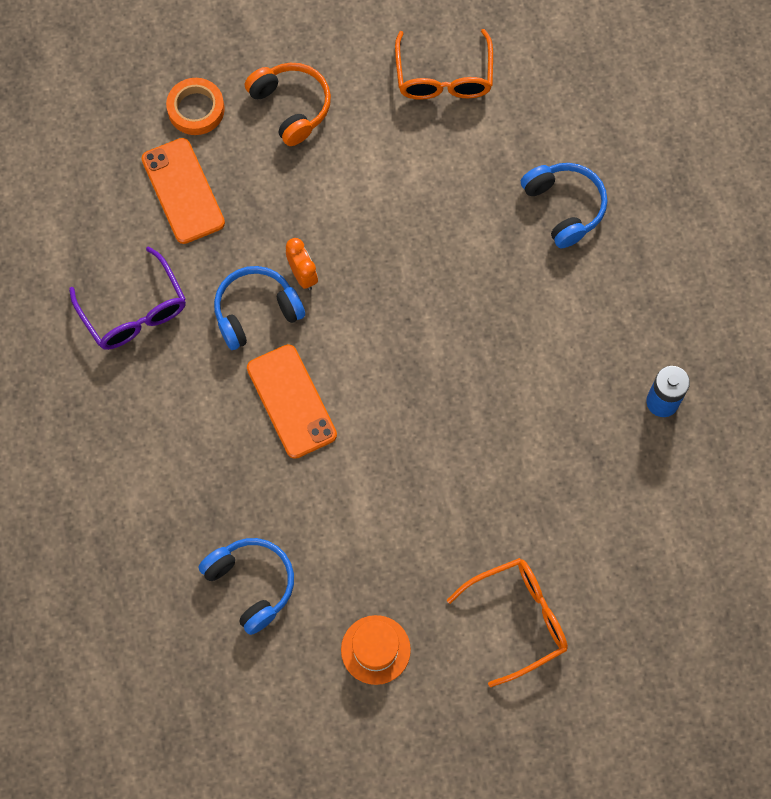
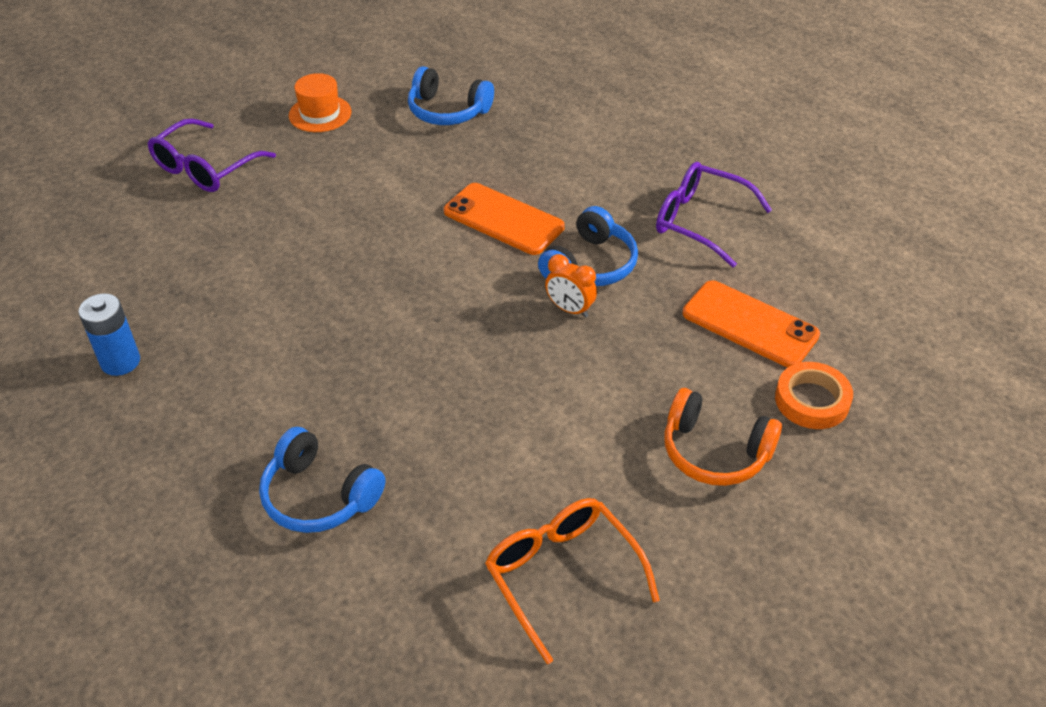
camera: 150 degrees right, 25 degrees down
(518, 619) = (205, 168): orange glasses -> purple glasses

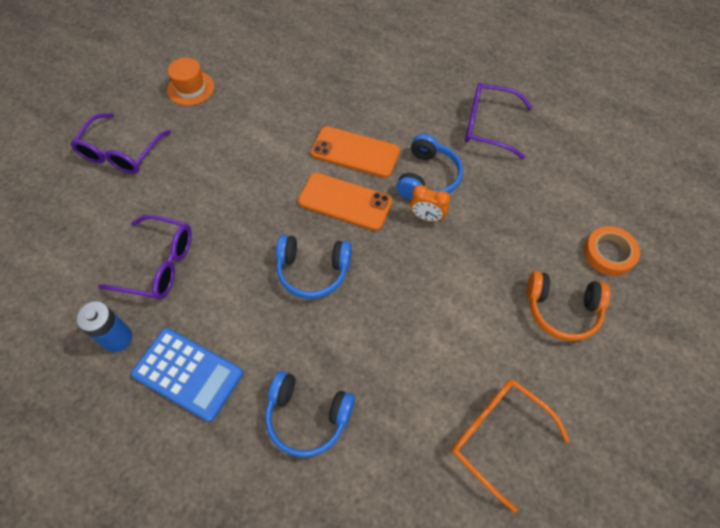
camera: 15 degrees left, 15 degrees up
(189, 417) = (188, 374): none -> blue calculator
(202, 294) = (159, 264): none -> purple glasses
(447, 111) = (283, 68): blue headphones -> blue headphones (313, 271)
(750, 324) = (549, 202): orange phone -> orange phone (345, 201)

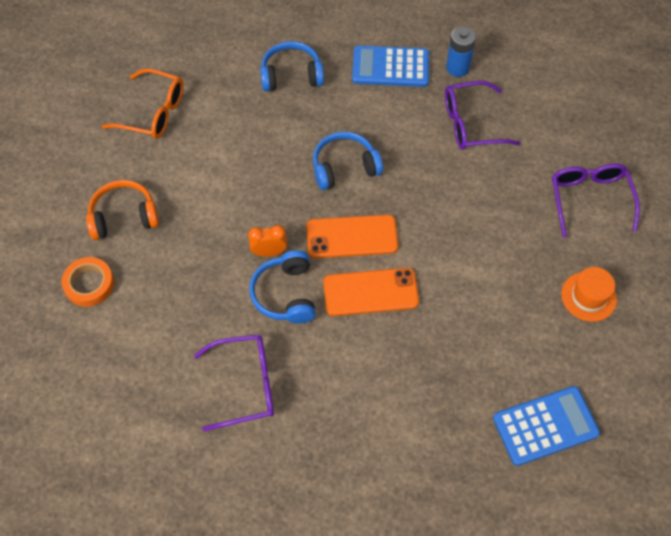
camera: 155 degrees right, 0 degrees up
(287, 32) = (545, 426): none -> blue calculator

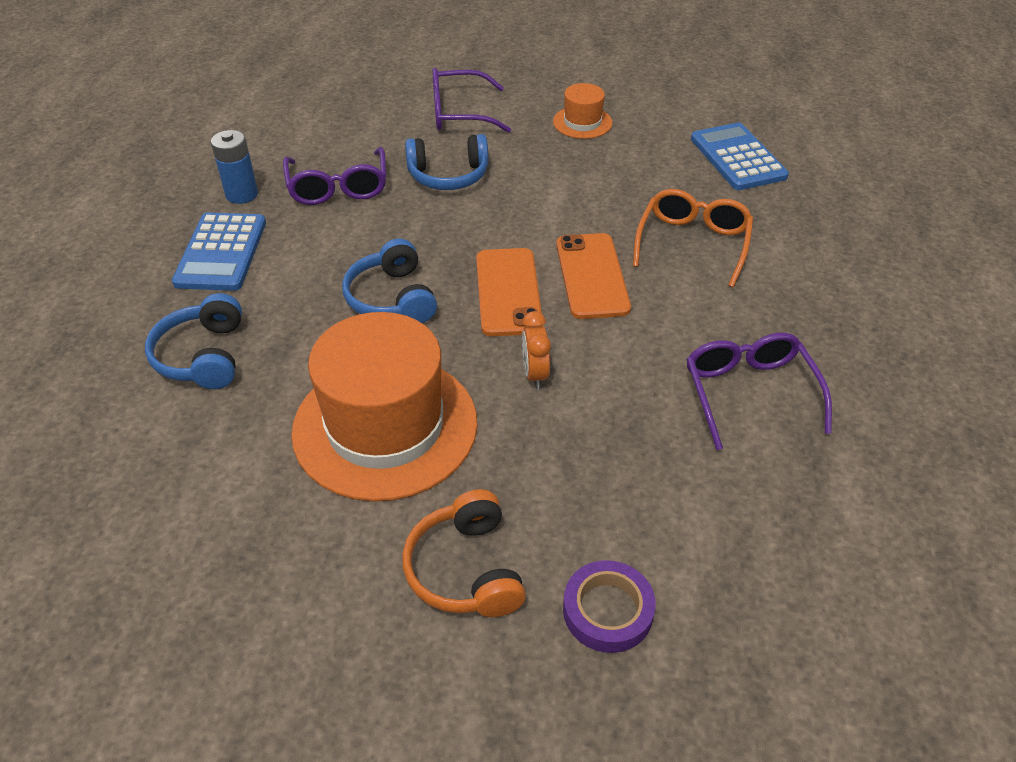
camera: 90 degrees left, 15 degrees down
(89, 284) = (607, 610): orange tape -> purple tape
(153, 112) = (235, 542): orange glasses -> orange glasses (693, 243)
(229, 172) = (385, 426): none -> orange hat
(285, 294) = (602, 356): blue headphones -> blue headphones (448, 176)

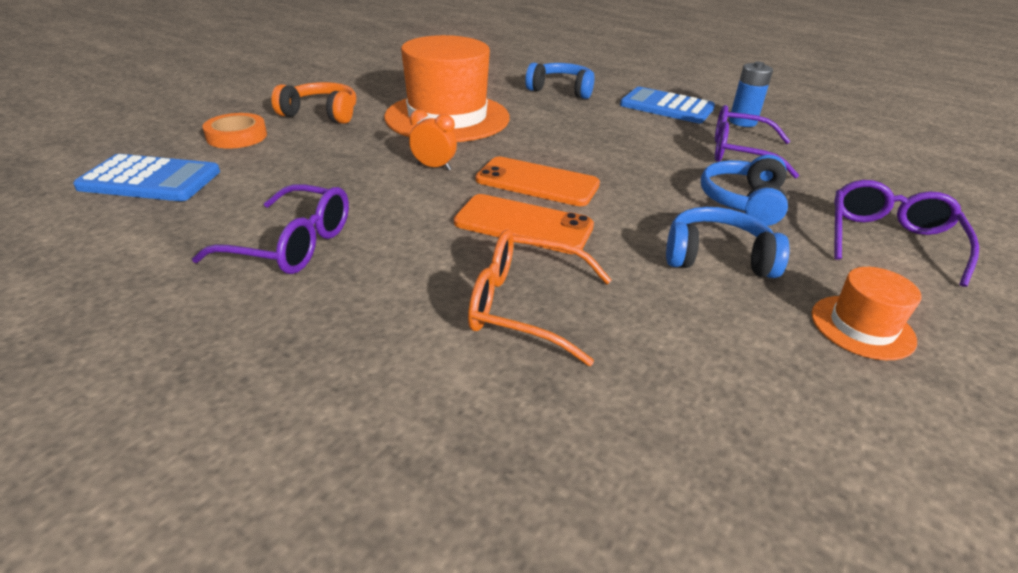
camera: 115 degrees right, 10 degrees down
(392, 298) = (569, 142): blue headphones -> blue headphones (717, 257)
(607, 610) = (237, 136): purple tape -> orange tape
(693, 243) = (524, 307): orange glasses -> orange glasses turned 150 degrees clockwise
(737, 158) = (715, 460): blue calculator -> blue calculator (150, 180)

